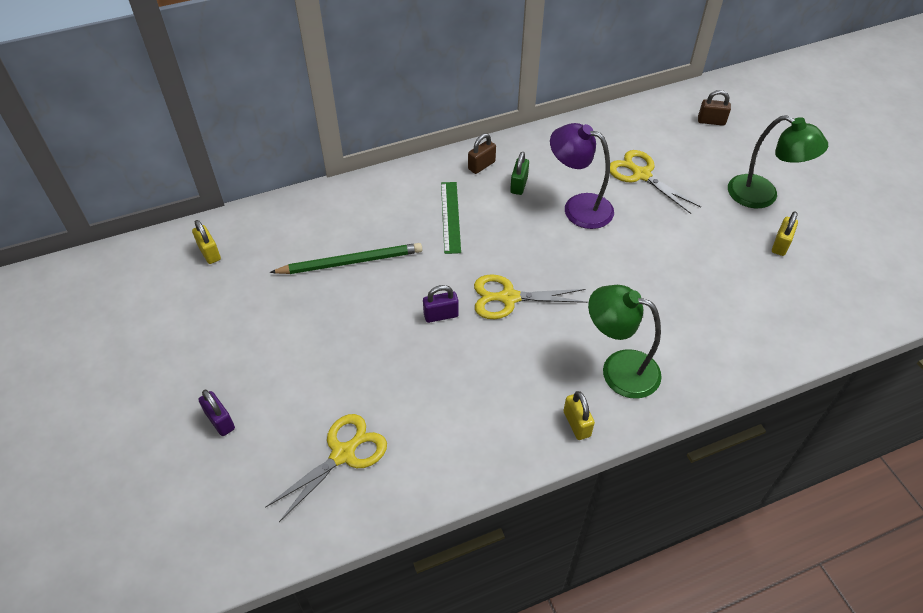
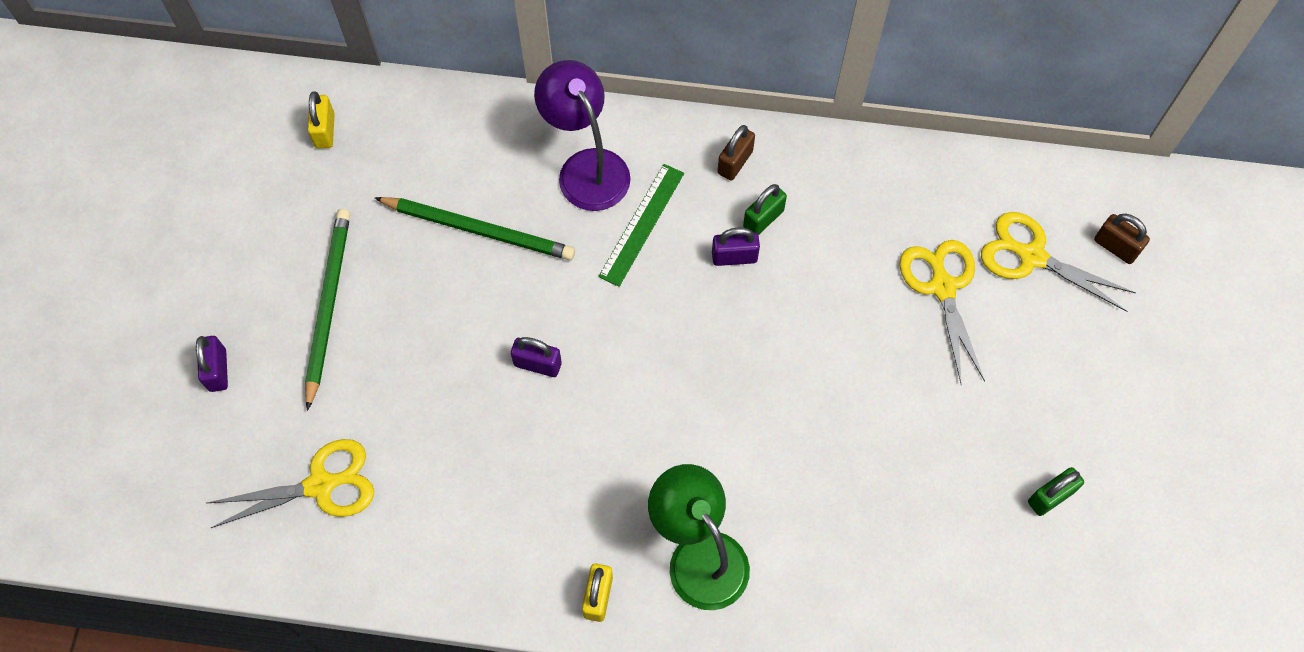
camera: 30 degrees right, 15 degrees up
(277, 347) = (328, 306): none -> green pencil
(481, 165) = (735, 162): brown padlock -> brown padlock turned 45 degrees counterclockwise
(509, 298) = (634, 384): yellow scissors -> yellow scissors (1032, 256)
(517, 209) = (734, 257): none -> purple padlock
(578, 207) = (817, 295): purple lamp -> purple lamp (586, 167)
(762, 196) = (1088, 409): green lamp -> none
(780, 244) = (1050, 497): yellow padlock -> green padlock

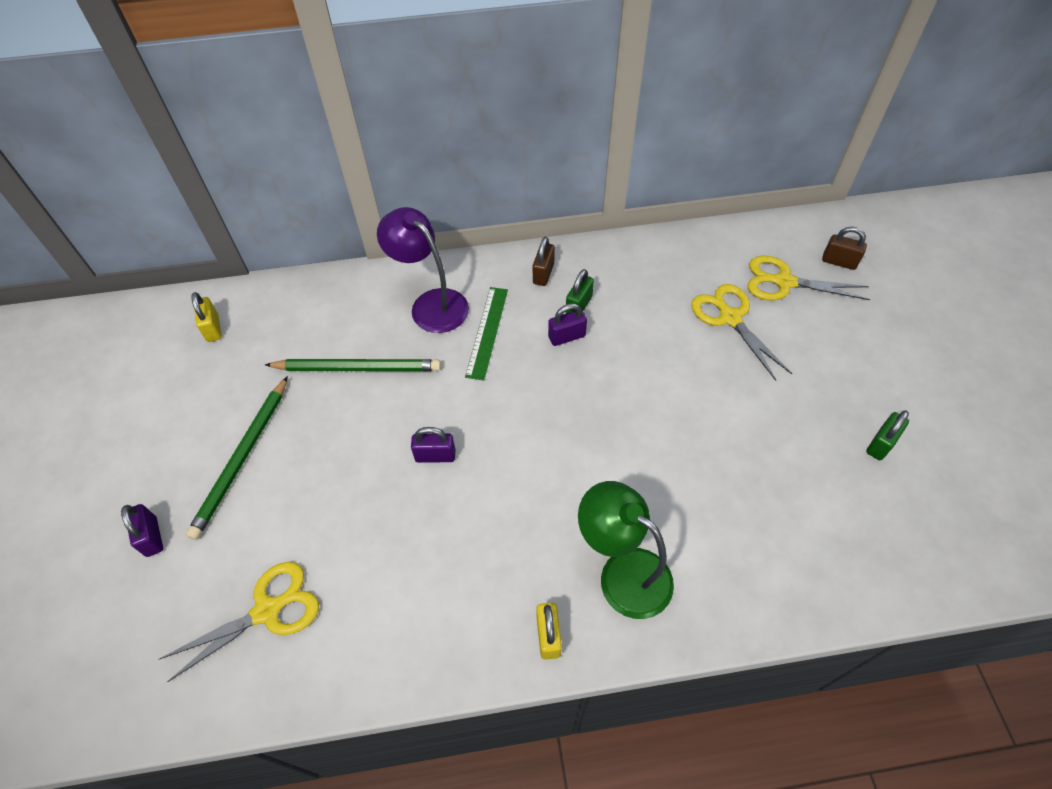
camera: 15 degrees left, 10 degrees down
(328, 306) = (242, 458): green pencil -> green pencil turned 150 degrees counterclockwise

